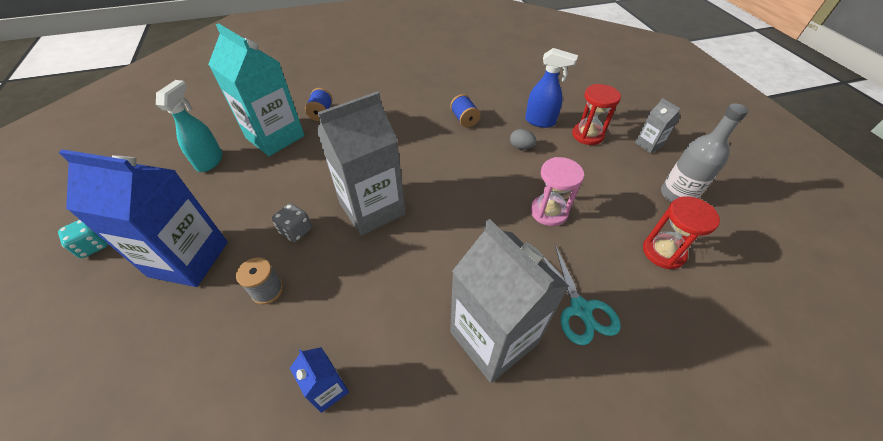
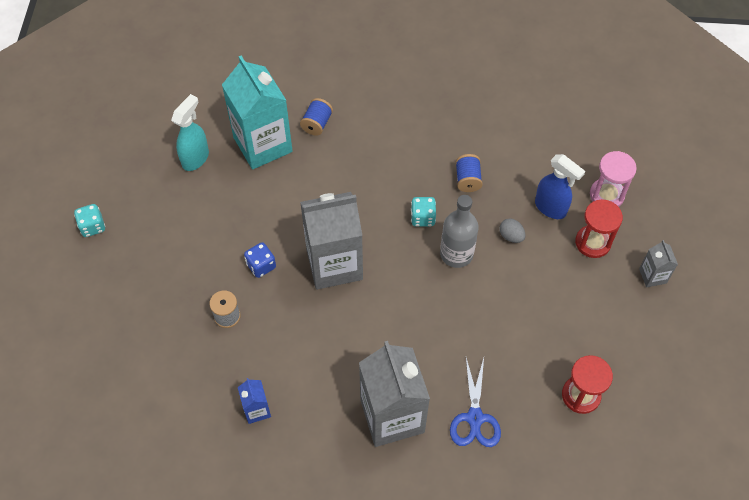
camera: 20 degrees right, 10 degrees up
(189, 259) = (168, 265): blue carton -> none
(296, 231) = (261, 266): grey dice -> blue dice
(440, 153) = (422, 218): none -> turquoise dice
(549, 212) = (498, 321): pink hourglass -> pink hourglass (606, 195)
(580, 309) = (475, 418): turquoise scissors -> blue scissors
(677, 195) = (638, 344): grey bottle -> grey bottle (456, 254)

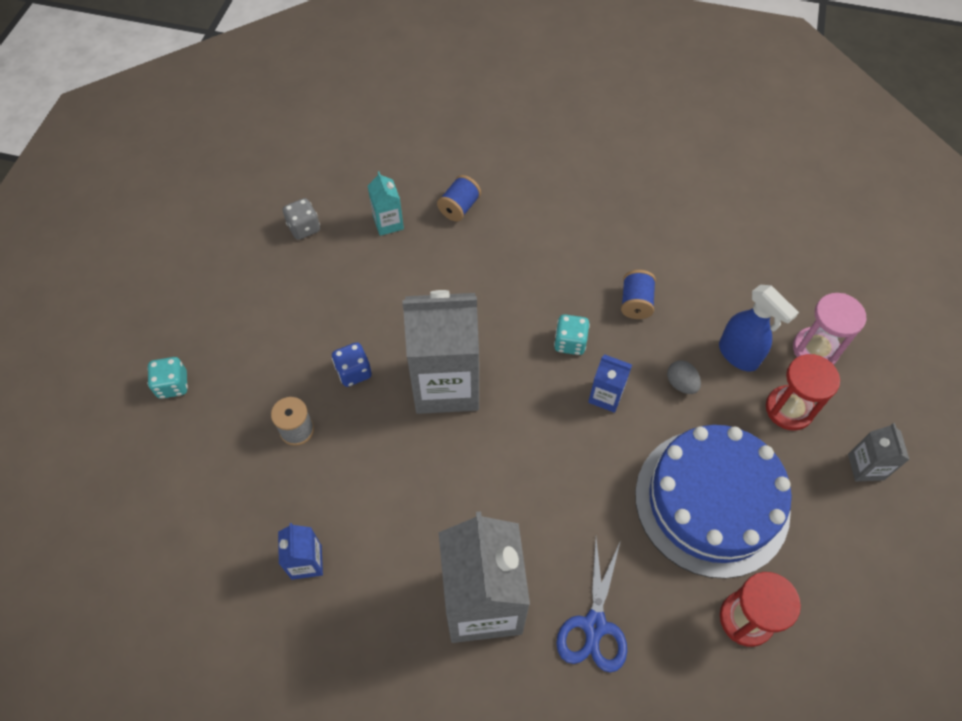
camera: 10 degrees right, 0 degrees up
(92, 226) = (161, 291): turquoise dice -> turquoise dice (173, 385)
(196, 158) = (304, 228): turquoise spray bottle -> grey dice
(263, 144) = (388, 223): turquoise carton -> turquoise carton, size x0.45
(456, 254) = (606, 396): grey bottle -> blue carton
(545, 318) = (712, 501): none -> blue cake

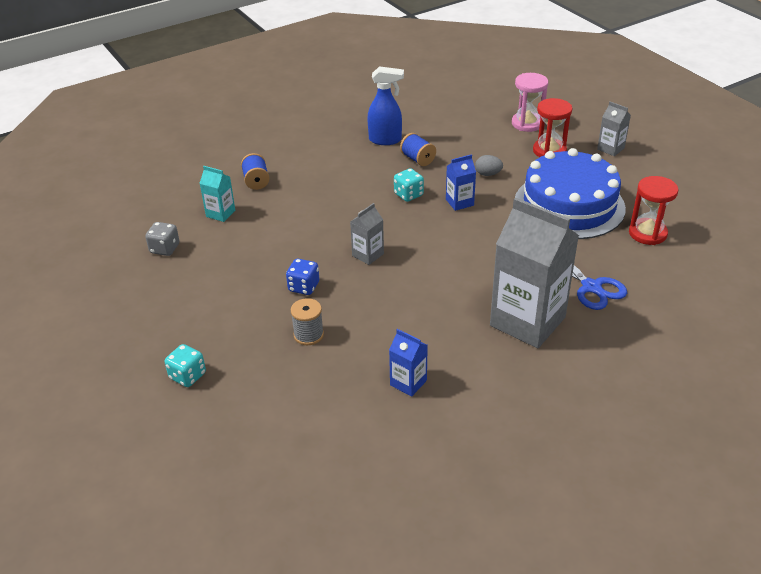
camera: 45 degrees left, 20 degrees down
(446, 384) = (368, 255): grey carton -> grey carton, size x0.45
(738, 355) = (497, 147): blue spray bottle -> blue spray bottle (385, 140)

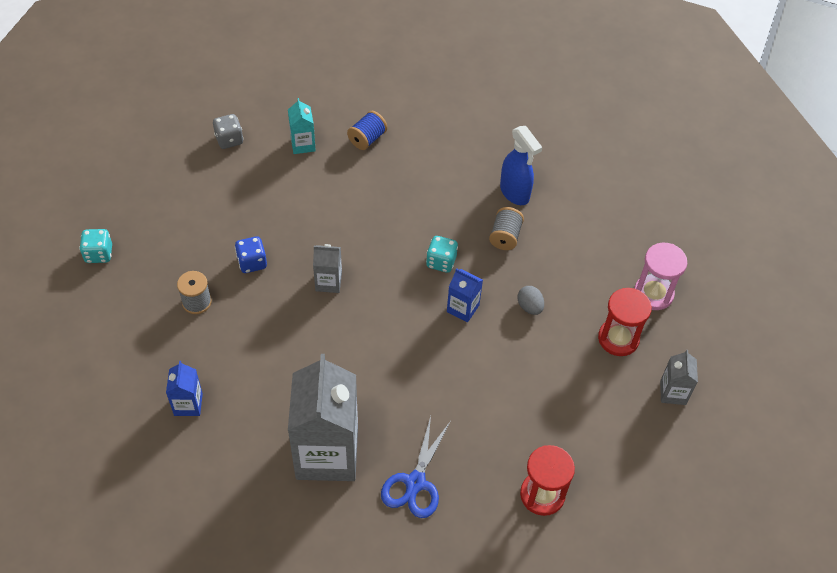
camera: 50 degrees right, 15 degrees up
(417, 159) = (505, 236): blue spool -> grey spool
(569, 205) = (534, 402): blue cake -> none

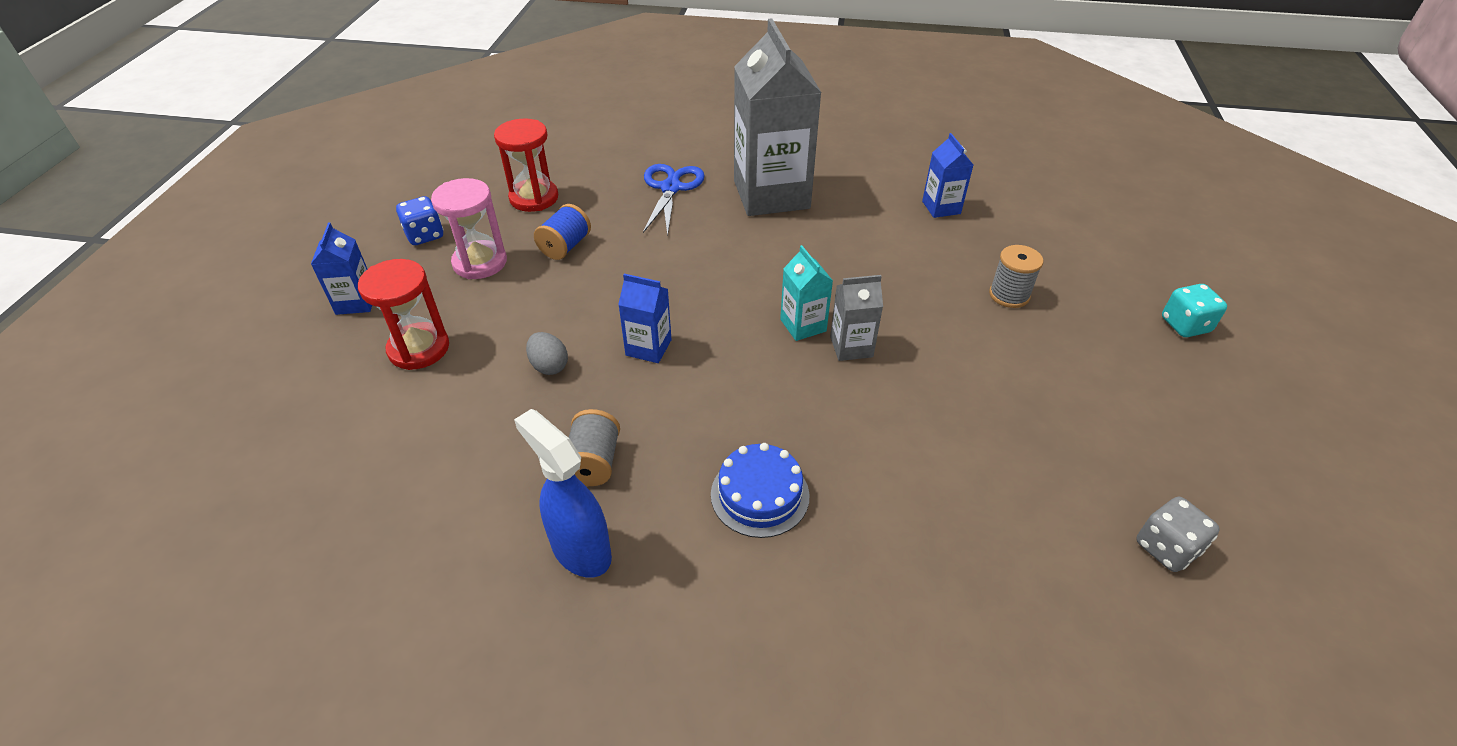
camera: 170 degrees right, 10 degrees down
(252, 262) = (973, 352): blue dice -> blue dice (425, 235)
(303, 144) = (1025, 569): turquoise carton -> turquoise carton (803, 325)
(367, 139) = (907, 612): blue spool -> blue spool (565, 246)
(418, 202) = (759, 495): none -> blue cake
(441, 262) = (694, 403): turquoise dice -> none
(653, 294) = (347, 417): pink hourglass -> pink hourglass (480, 262)
(673, 392) = (356, 302): grey carton -> blue carton

